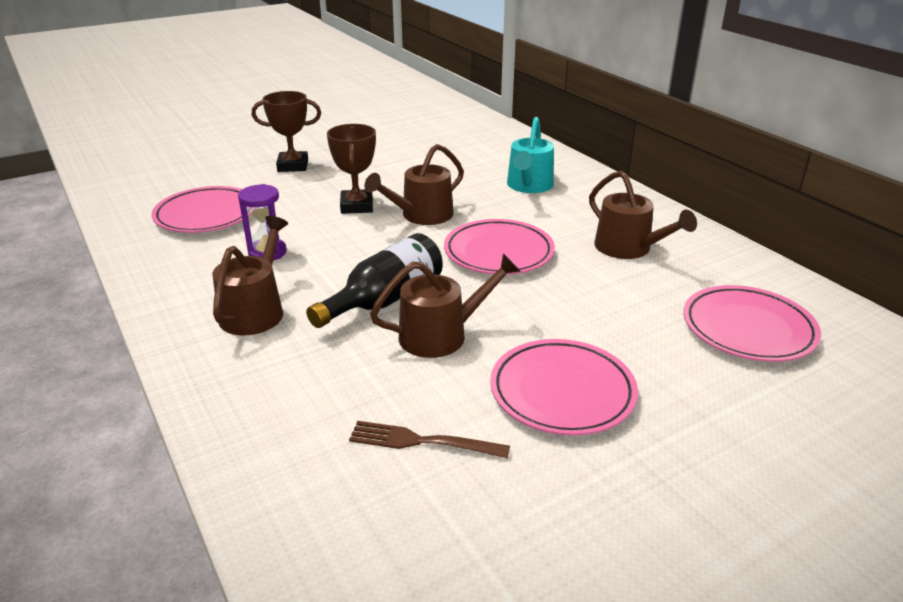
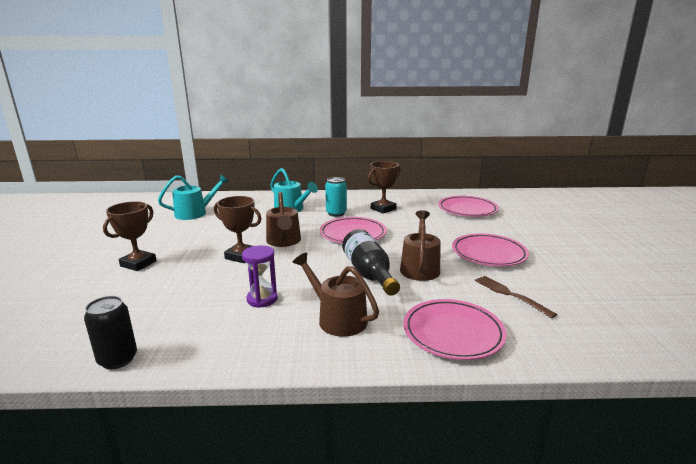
camera: 60 degrees left, 10 degrees down
(125, 227) = (118, 359): none -> black can
(206, 215) = (161, 314): pink plate -> pink plate (453, 333)
(422, 442) = (510, 295): brown fork -> brown fork turned 105 degrees clockwise
(442, 141) = (195, 213): none -> turquoise watering can
(557, 219) = (336, 213): none -> turquoise can
(628, 248) = (383, 209): brown watering can -> brown trophy

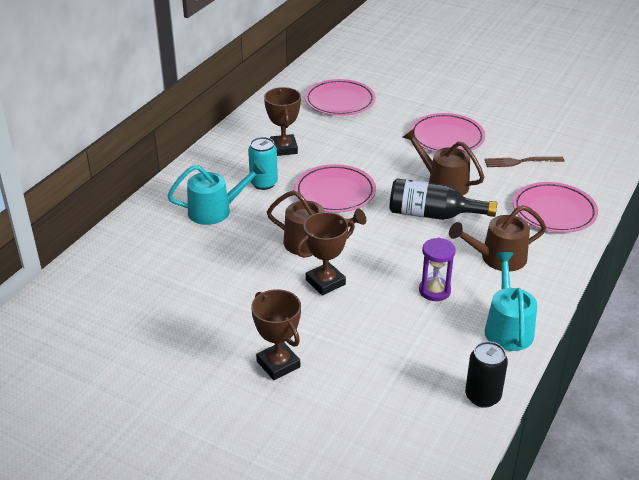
camera: 60 degrees left, 15 degrees up
(195, 213) = (142, 292): turquoise watering can -> turquoise watering can (507, 328)

